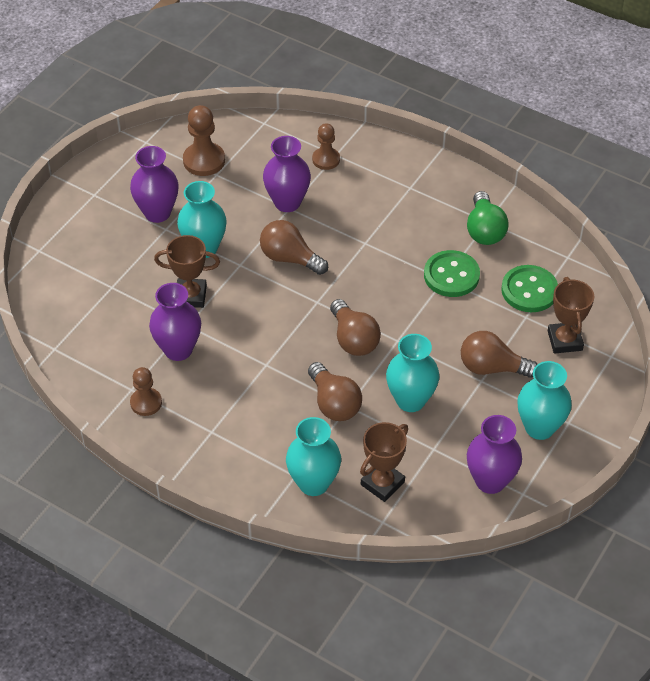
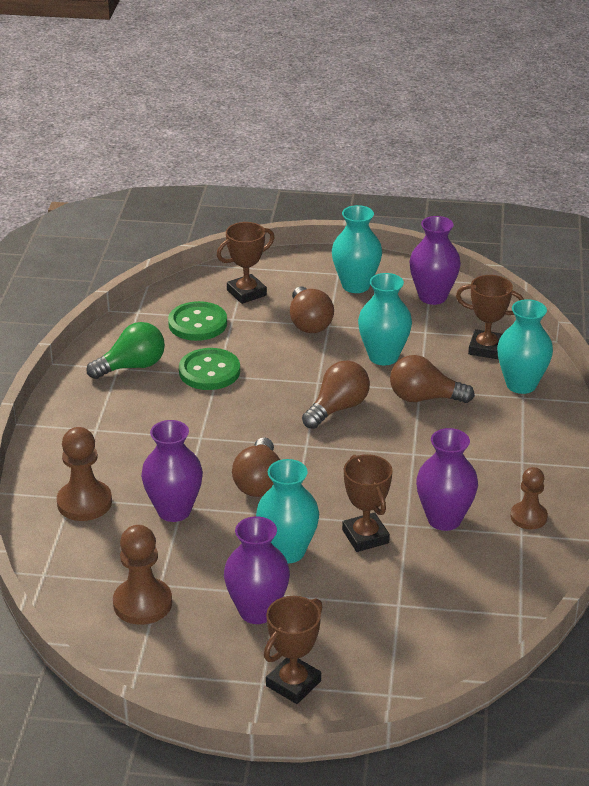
camera: 115 degrees left, 15 degrees down
(82, 208) = (293, 683): none -> brown trophy
(326, 159) = (84, 502): brown pawn -> brown pawn, size x1.51
(334, 403) = (424, 398): brown light bulb -> brown light bulb turned 120 degrees counterclockwise

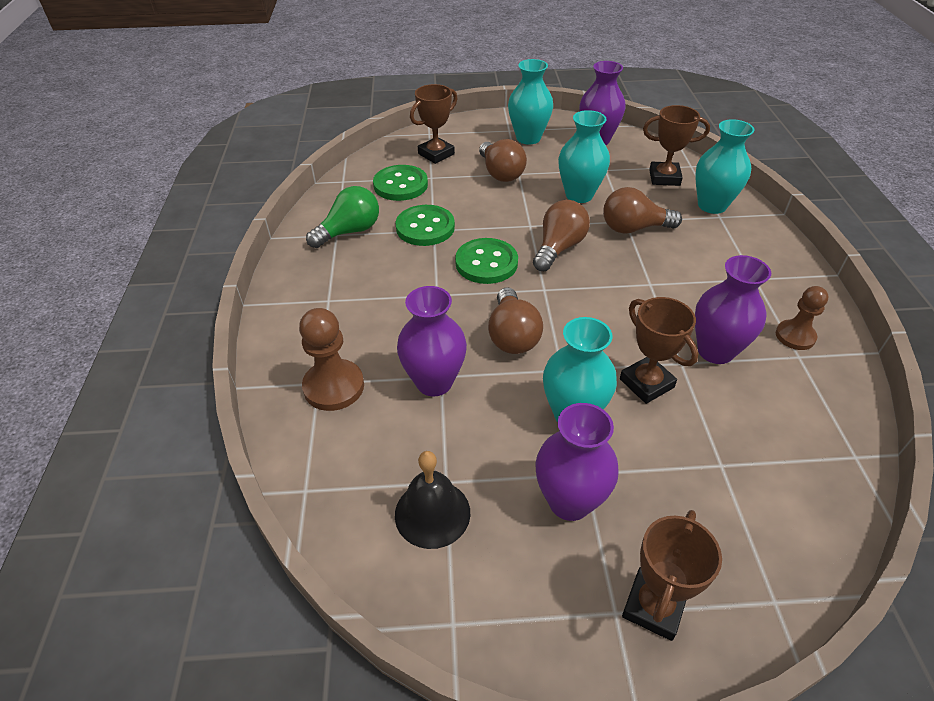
camera: 10 degrees left, 10 degrees up
(142, 603) = (432, 513): brown pawn -> black bell
(259, 414) = (486, 263): none -> green button

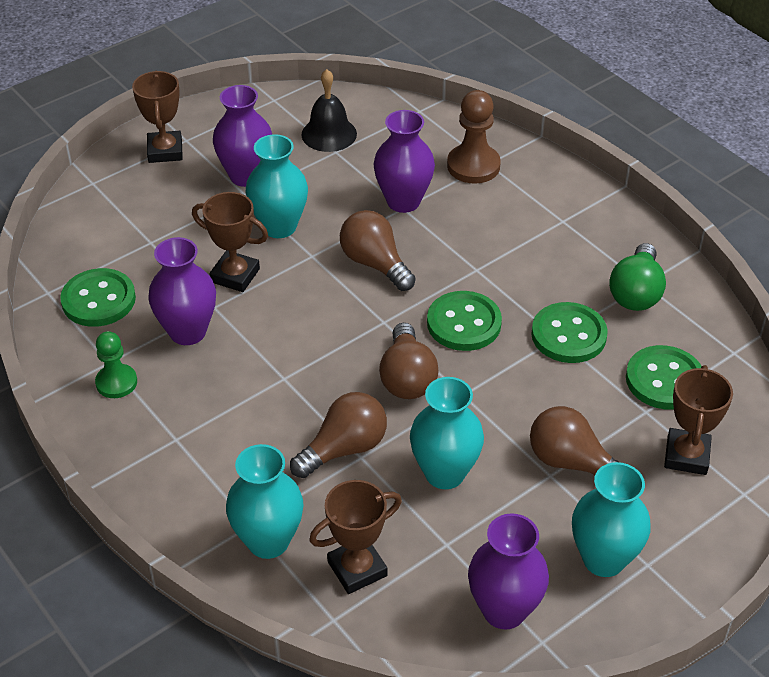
camera: 145 degrees right, 0 degrees up
(795, 336) = (116, 382): brown pawn -> green pawn
(797, 421) = (98, 300): none -> green button

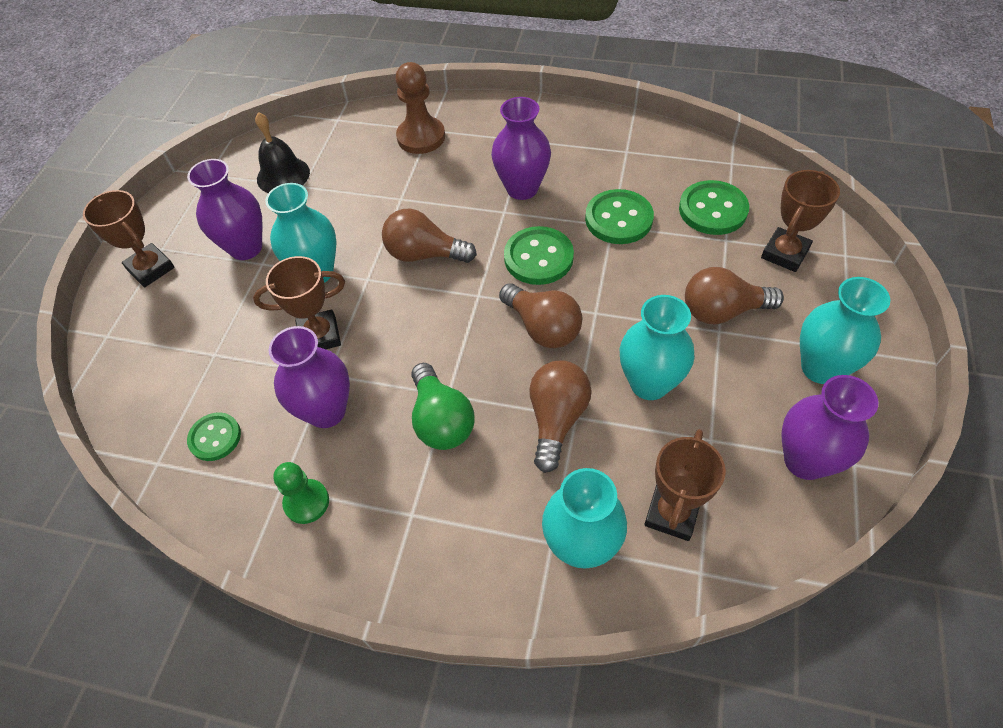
camera: 35 degrees left, 10 degrees up
(98, 300) = (215, 437): green button -> green button, size x0.64
(403, 201) = (396, 193): purple vase -> purple vase (522, 188)
(636, 293) = (628, 161): green light bulb -> green light bulb (441, 420)
(686, 455) = (784, 253): brown trophy -> brown trophy turned 60 degrees clockwise

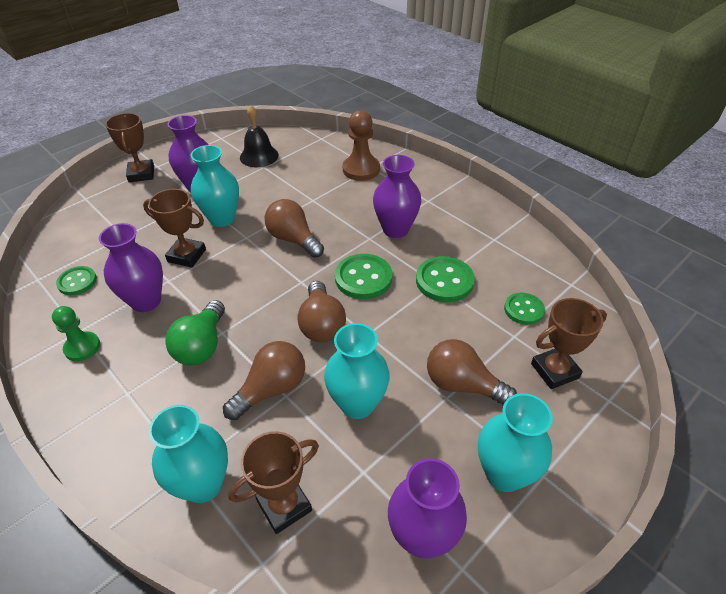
camera: 30 degrees right, 10 degrees down
(712, 210) = (523, 310): green button -> green button, size x0.64

